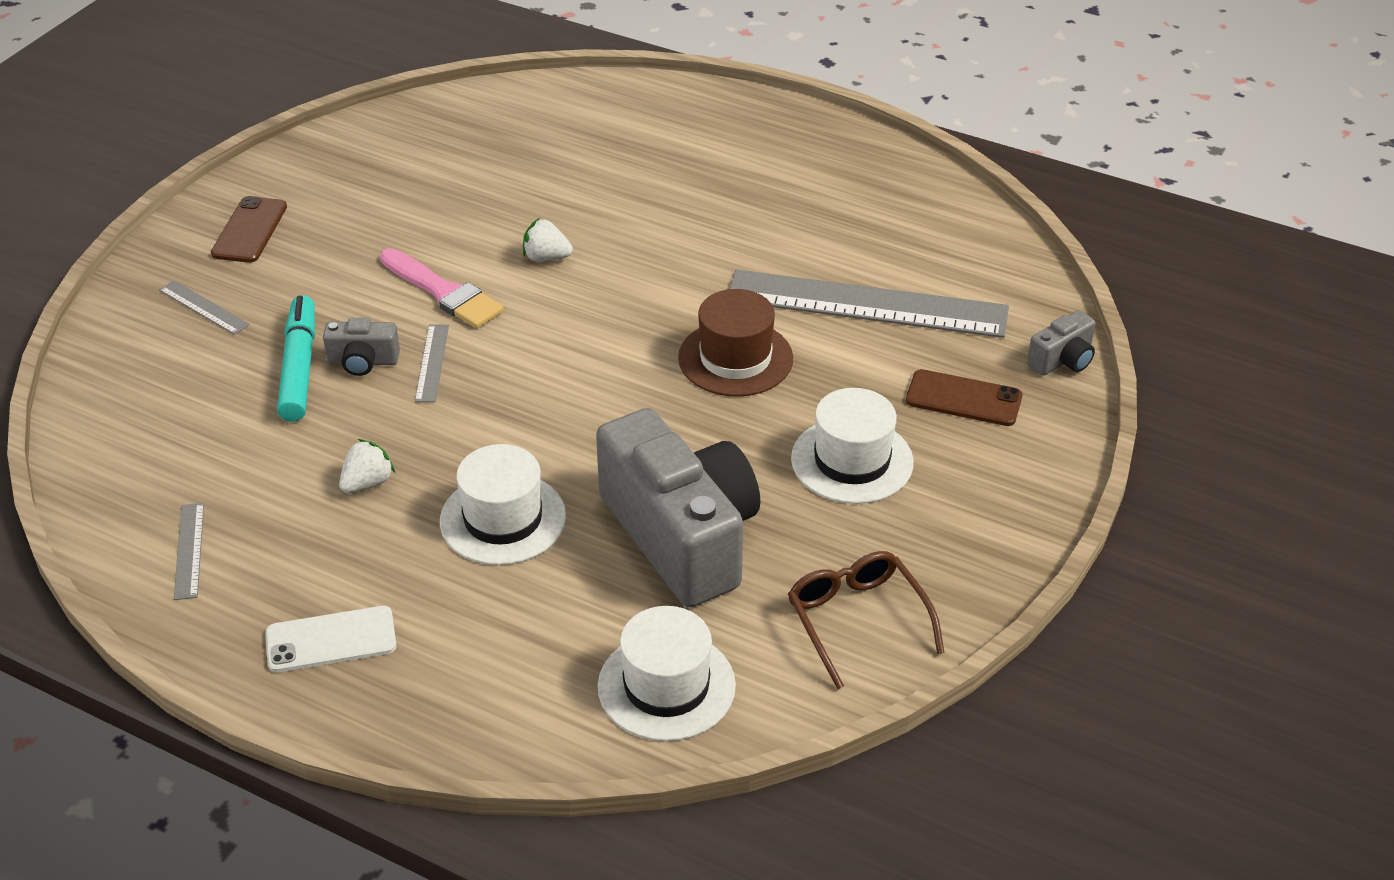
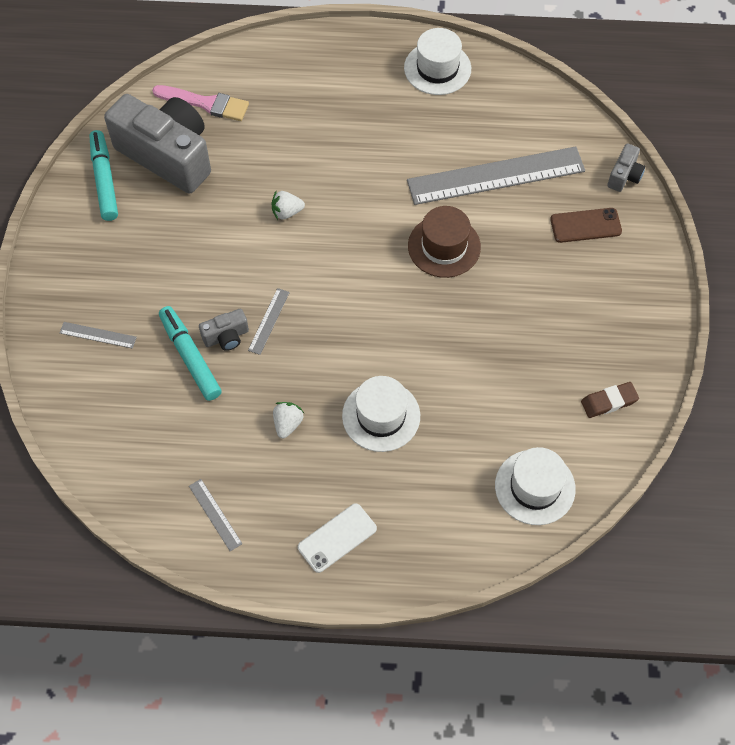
camera: 25 degrees left, 20 degrees up
(250, 230) = (84, 262): brown phone -> none
(342, 159) = (104, 180): none -> turquoise marker
(432, 363) = (268, 321): grey ruler -> grey ruler turned 45 degrees clockwise
(444, 292) = (241, 264): pink brush -> pink brush (206, 103)
(682, 536) = (486, 385): grey camera -> grey camera (167, 155)
(852, 460) = (549, 295): white hat -> white hat (437, 68)
(857, 620) = (609, 401): brown glasses -> brown eraser

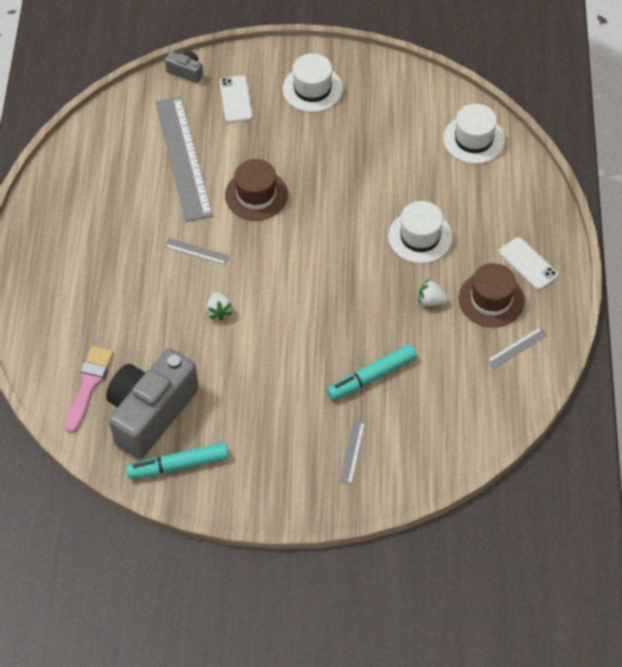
camera: 90 degrees left, 5 degrees down
(226, 337) = (350, 350): grey camera -> none
(268, 321) = (333, 319): grey ruler -> grey ruler (196, 251)
(286, 490) = (491, 299): none -> brown hat
(437, 68) = (60, 199): white hat -> white hat (312, 89)
(585, 225) = (236, 99): brown phone -> white phone
(609, 401) = (398, 92): brown eraser -> none

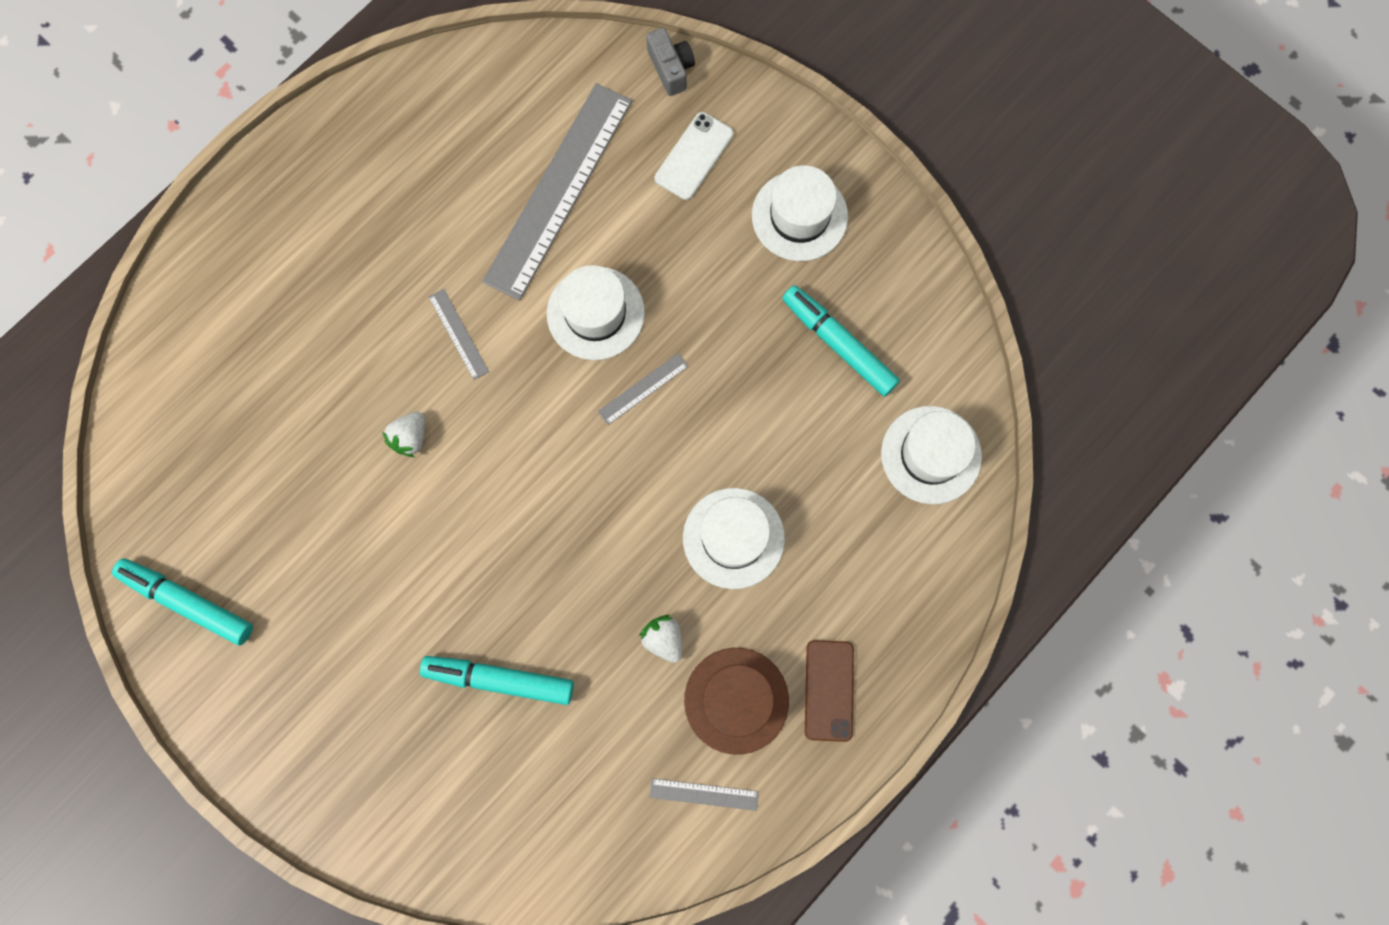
camera: 40 degrees right, 20 degrees up
(89, 384) = (187, 411): pink brush -> none
(150, 413) = (219, 507): grey camera -> none
(256, 195) = (595, 313): brown hat -> white hat
(352, 452) = (386, 759): grey ruler -> grey ruler (643, 389)
(385, 126) = (838, 344): none -> turquoise marker
(528, 264) = (829, 690): white phone -> brown phone

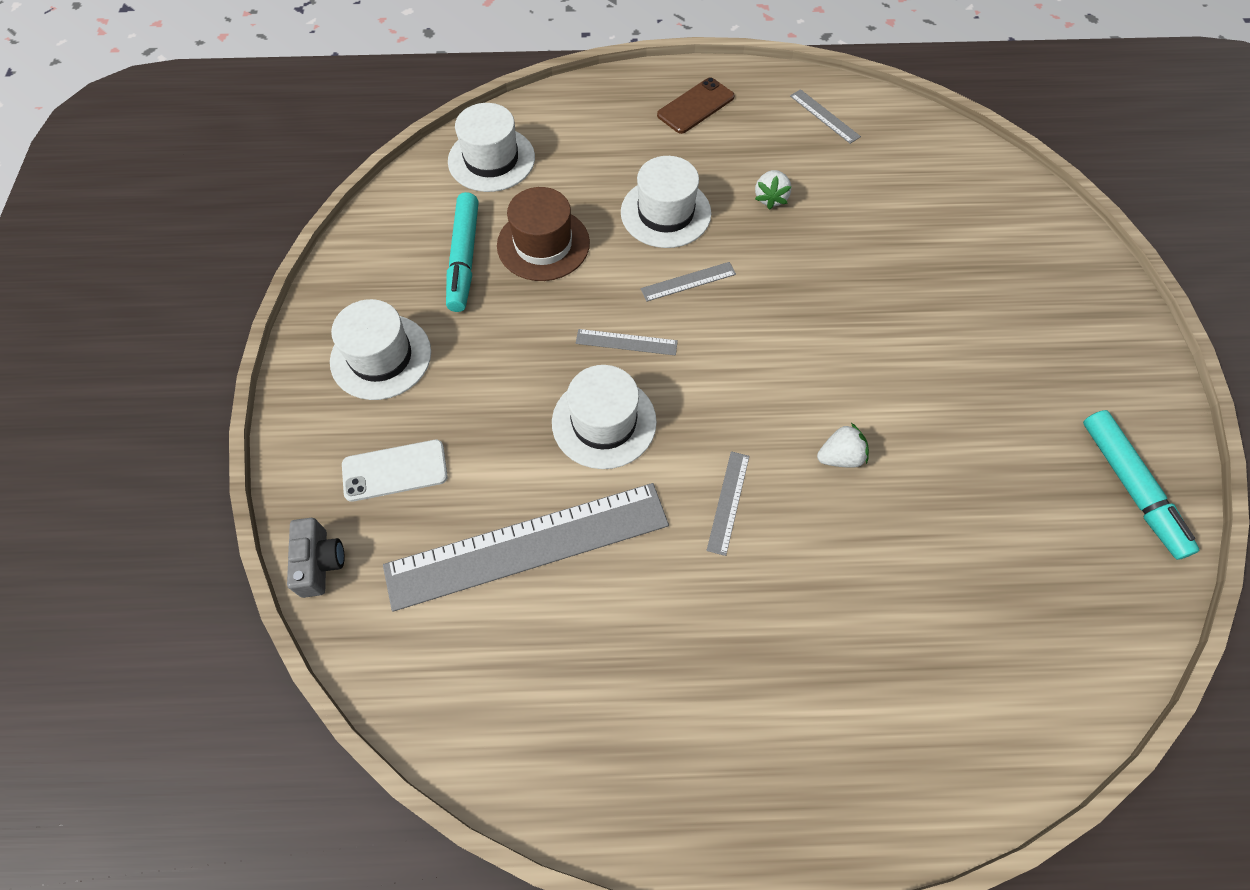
camera: 135 degrees left, 15 degrees down
(499, 679) = (906, 258): turquoise marker -> none
(650, 486) = (688, 281): none -> grey ruler
(671, 68) = (320, 562): grey camera -> grey camera turned 150 degrees clockwise
(736, 700) = (757, 140): brown hat -> brown hat (543, 244)

